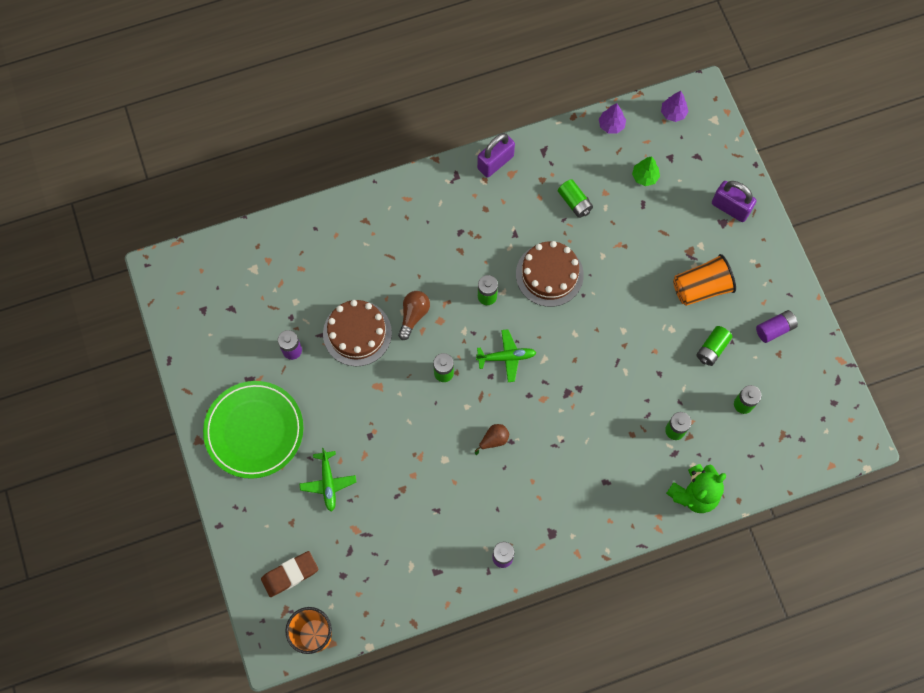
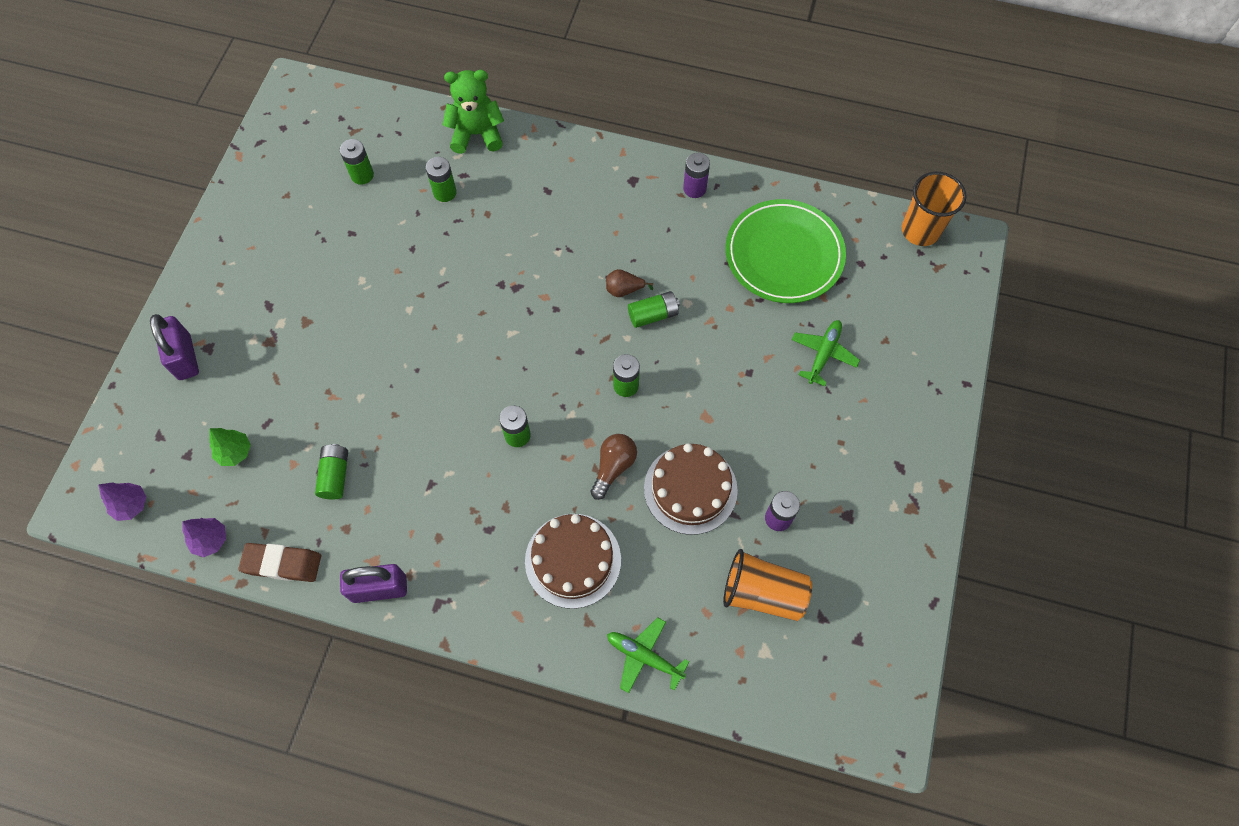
camera: 145 degrees left, 5 degrees down
(254, 430) = (874, 456): green plate -> green plate (784, 254)
(290, 574) = (915, 294): brown eraser -> brown eraser (282, 564)
(413, 315) = (613, 467): brown light bulb -> brown light bulb turned 150 degrees clockwise
(506, 357) = (548, 359): green plane -> green plane (644, 656)
(549, 274) = (432, 414): brown cake -> brown cake (573, 560)
(701, 288) = (295, 299): orange cup -> orange cup (762, 593)
(712, 349) = (342, 238): green battery -> green battery (653, 315)
(775, 329) = (267, 217): purple battery -> none

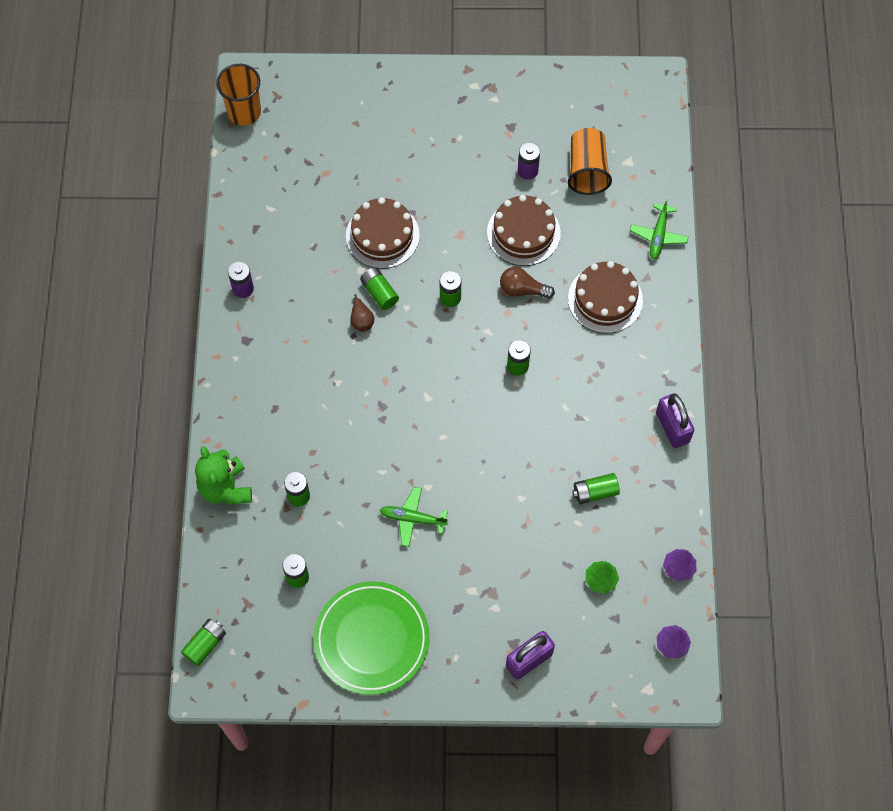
camera: 105 degrees left, 0 degrees up
(282, 564) = (678, 505): brown eraser -> none
(329, 92) = (205, 644): none -> green battery
(725, 334) = (382, 235): none -> brown cake
(784, 254) = (294, 207): green plate -> green plate (371, 639)
(823, 354) = (381, 163): green plane -> green plane (413, 519)

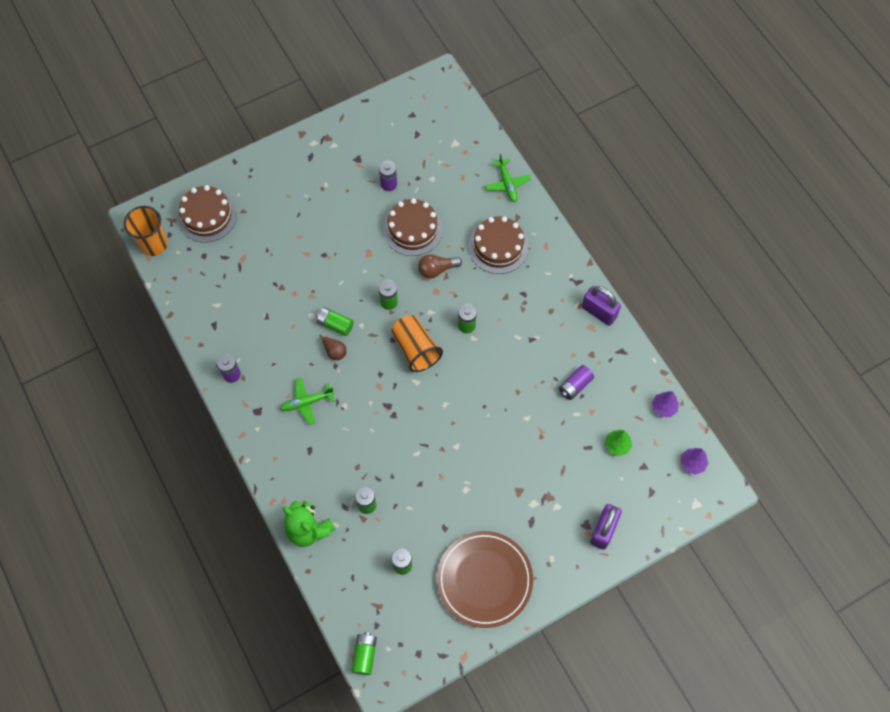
camera: 30 degrees left, 0 degrees up
(371, 639) = (484, 580): green plate -> brown plate
(382, 235) = (312, 282): brown cake -> brown cake (207, 216)
(413, 519) = (460, 475): green plane -> green plane (307, 402)
(587, 170) = (430, 163): orange cup -> orange cup (415, 349)
(595, 492) = (575, 386): green battery -> purple battery

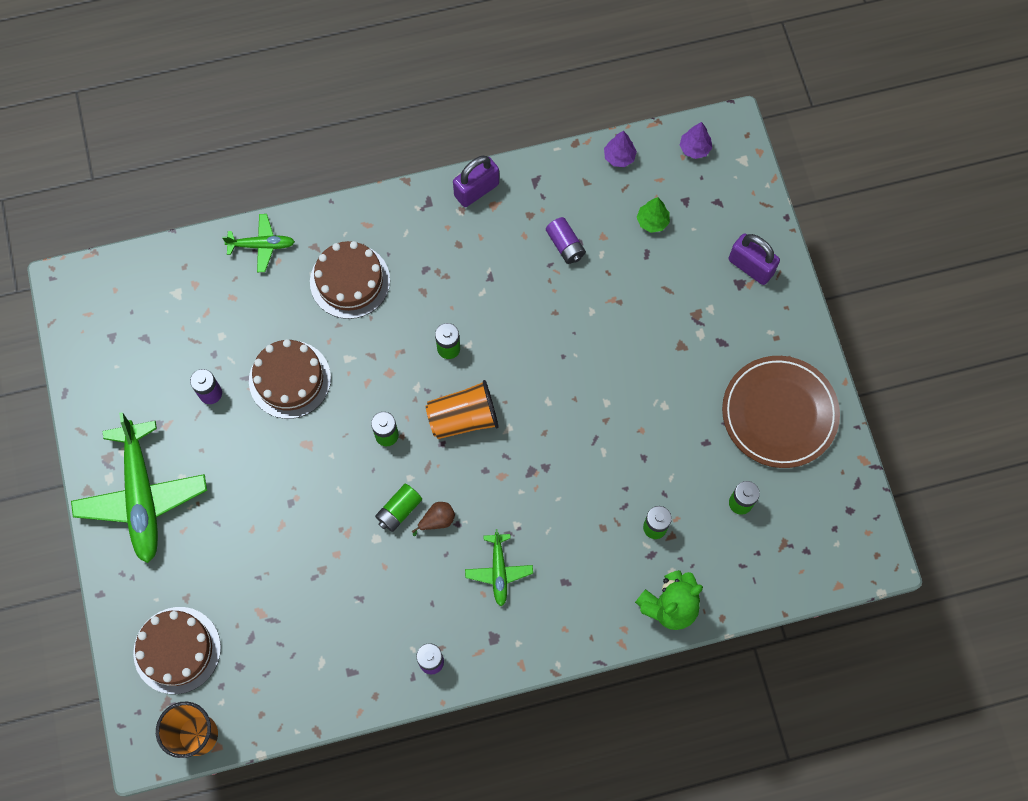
camera: 75 degrees left, 5 degrees up
(306, 165) = (142, 496): none -> green plane
(365, 655) = (839, 572): green battery -> none
(437, 270) = (359, 364): brown light bulb -> none

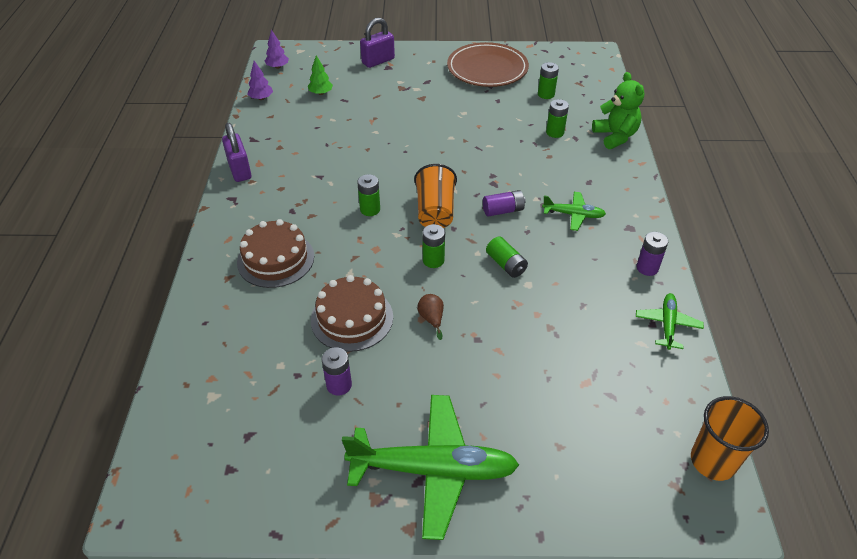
camera: 75 degrees left, 25 degrees down
(177, 650) = (617, 465): brown cake -> none
(261, 245) = (202, 316): green plane -> green plane (667, 325)
(437, 520) = (521, 242): brown pear -> brown pear (432, 319)
(565, 245) = (315, 134): purple battery -> purple battery (503, 210)

